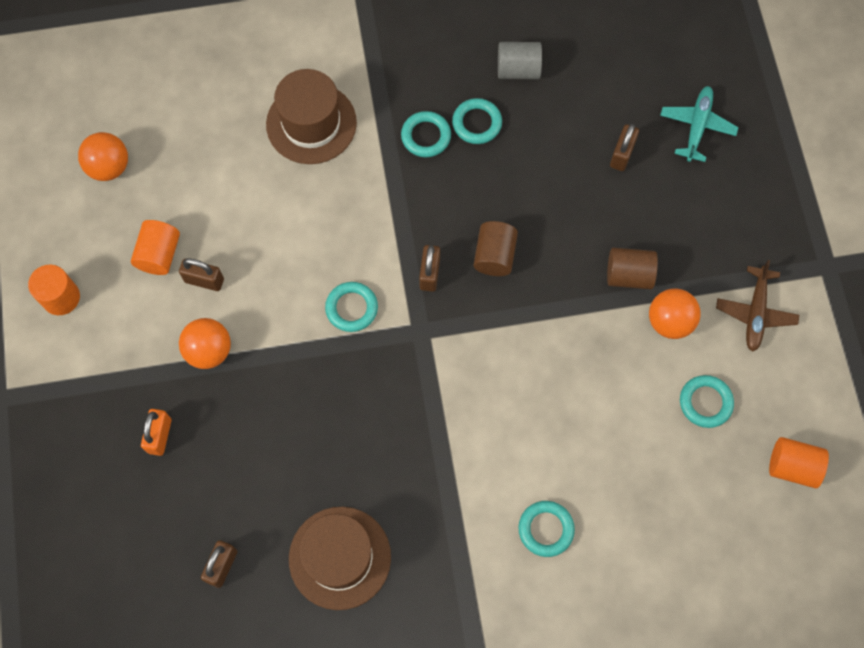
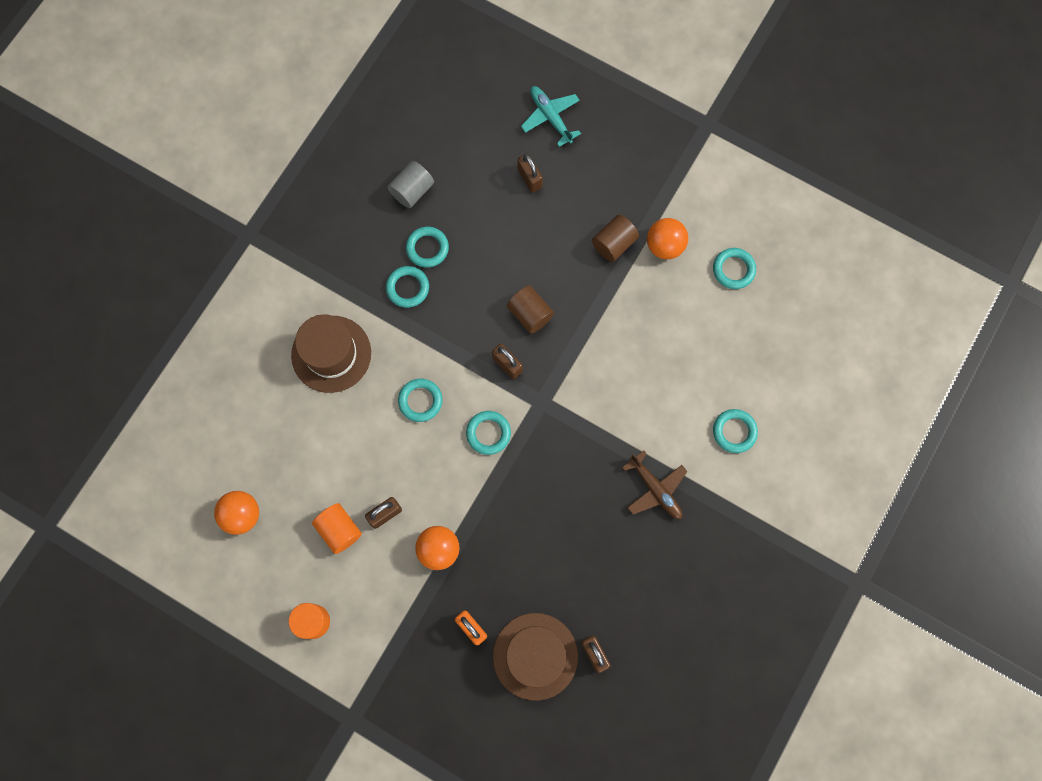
camera: 50 degrees left, 5 degrees up
(332, 228) = (420, 401): none -> turquoise ring
(340, 557) = (649, 573): brown hat -> brown hat (535, 656)
(755, 312) = (701, 191): brown plane -> brown plane (655, 489)
(792, 466) = (813, 254): orange cylinder -> none

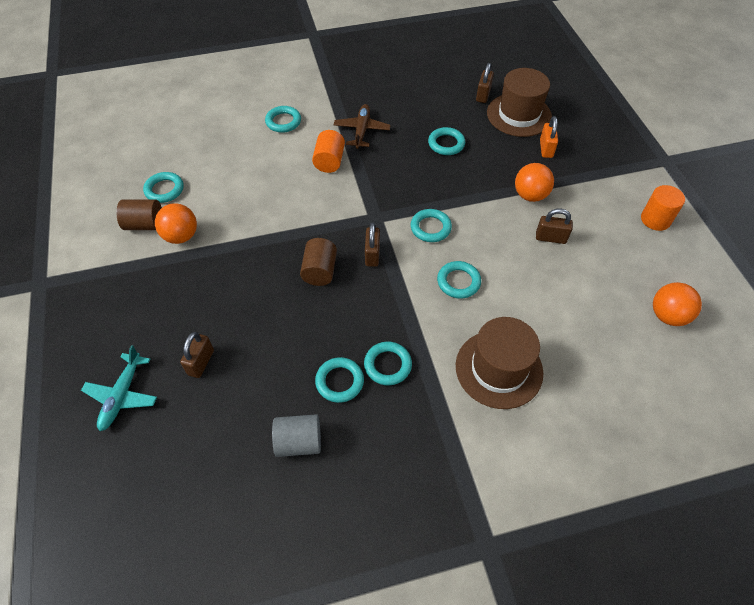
camera: 135 degrees left, 20 degrees down
(339, 530) = (593, 253): orange cylinder -> orange cylinder (329, 161)
(565, 546) = (446, 144): none -> turquoise ring
(614, 244) = (209, 265): brown cylinder -> brown cylinder (145, 224)

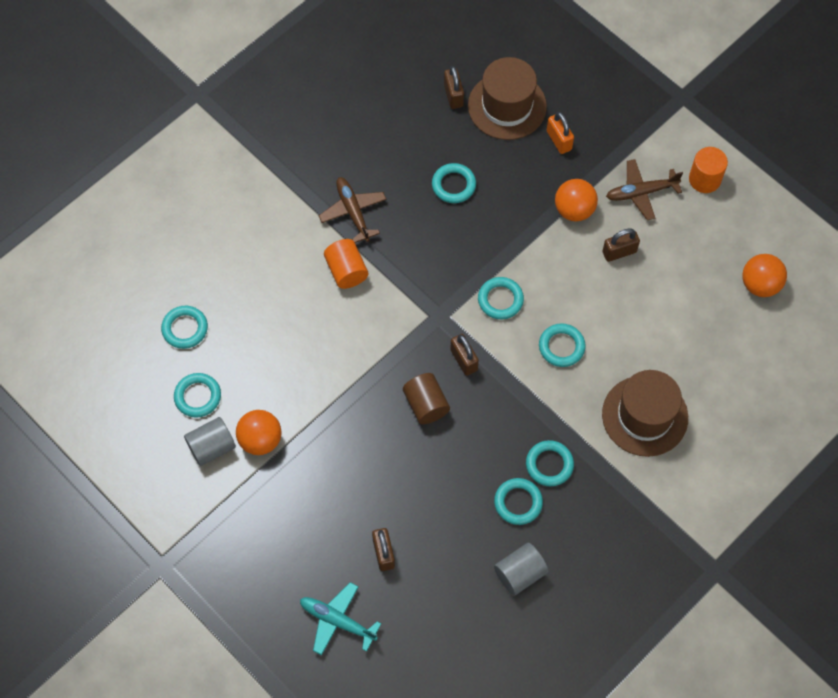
camera: 30 degrees left, 10 degrees up
(122, 395) = (338, 621): turquoise plane -> turquoise plane turned 135 degrees clockwise
(145, 224) = (212, 447): brown cylinder -> grey cylinder
(283, 122) = (258, 243): turquoise ring -> turquoise ring (185, 329)
(594, 206) = (641, 192): none -> brown plane

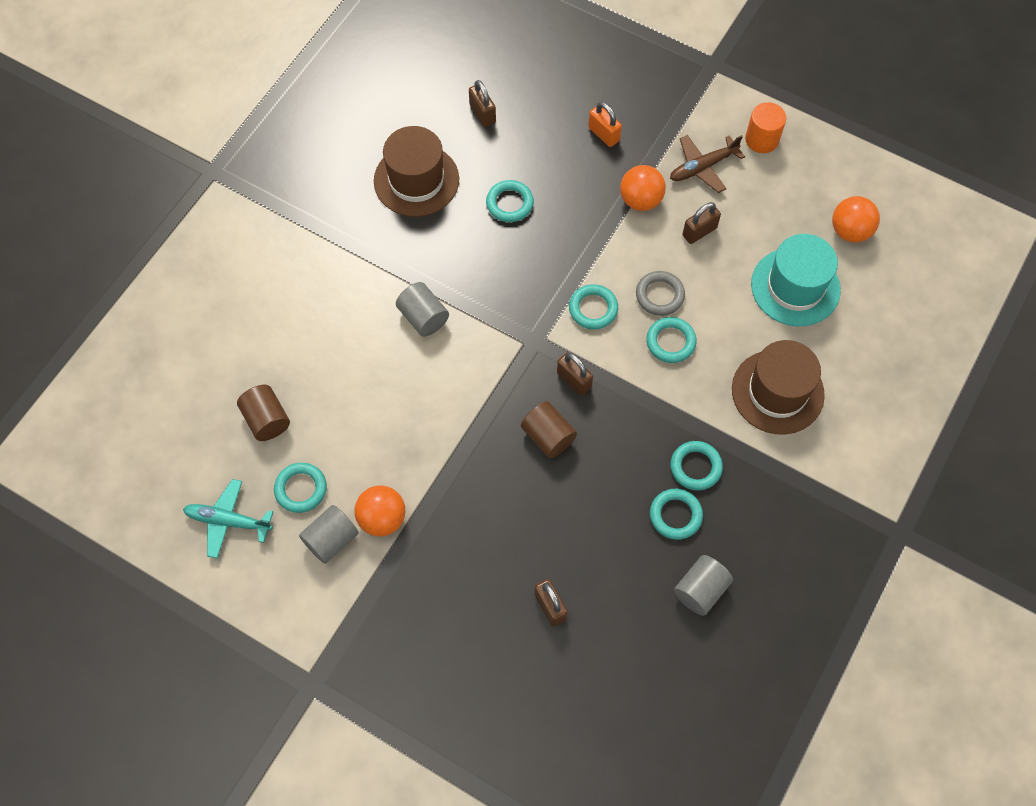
camera: 15 degrees left, 0 degrees up
(185, 329) = (266, 420): turquoise ring -> brown cylinder
(338, 621) = (522, 693): turquoise plane -> turquoise plane (228, 521)
(346, 271) = (423, 317): orange cylinder -> grey cylinder
(353, 212) = (413, 255): brown plane -> none
(507, 106) = (540, 112): brown hat -> brown hat (416, 180)
(564, 302) = (659, 295): none -> grey ring
(692, 324) = (795, 287): none -> turquoise hat

